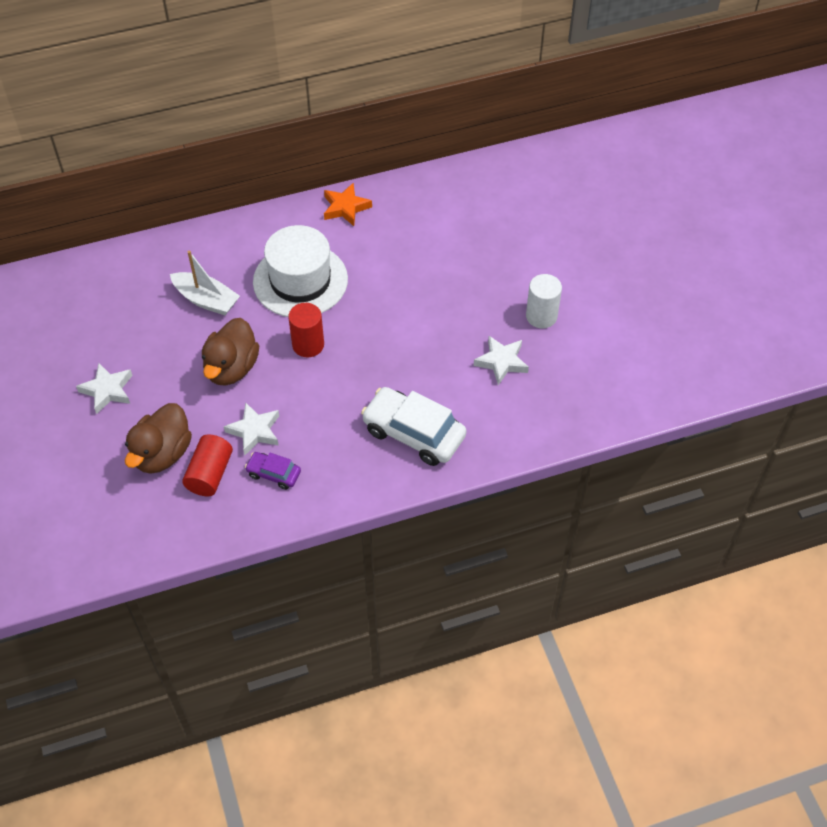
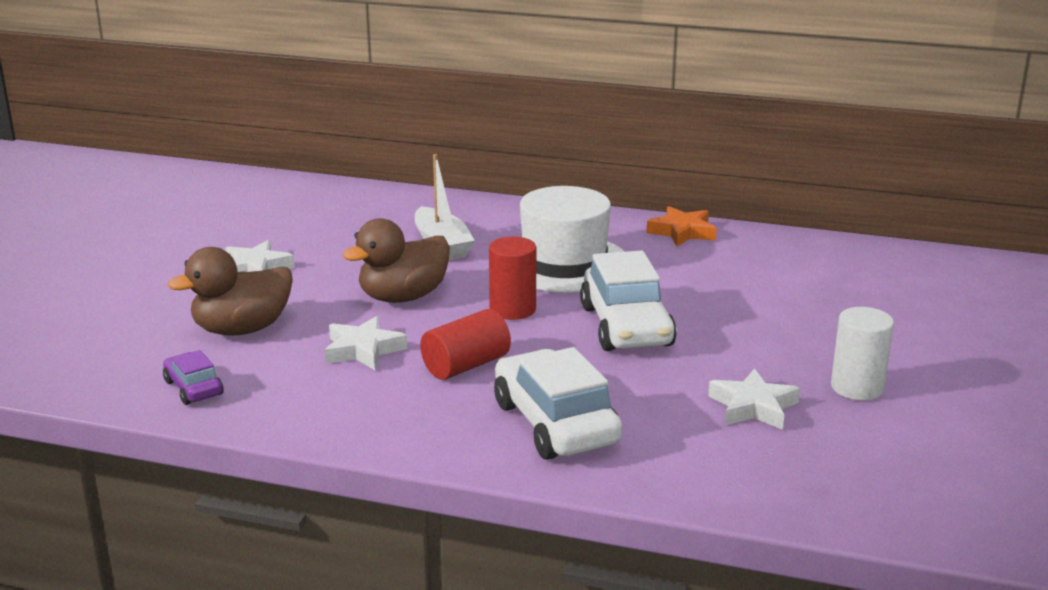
camera: 35 degrees right, 30 degrees down
(210, 474) = (268, 362): red cylinder -> red cylinder (466, 365)
(273, 474) = (338, 390): purple car -> purple car (193, 388)
(385, 326) = (626, 326): none -> white car

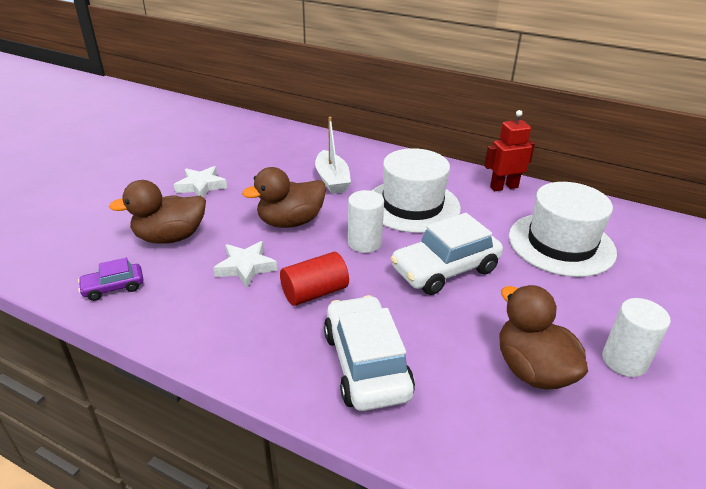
camera: 10 degrees right, 10 degrees up
(193, 388) = (113, 287): purple car -> purple car turned 90 degrees counterclockwise
(512, 309) = (364, 243): red cylinder -> white cylinder
(626, 326) = (445, 270): white car -> white car turned 60 degrees clockwise
(682, 232) = (503, 187): orange star -> red robot
(753, 407) = (532, 370): white star -> brown duck
(768, 286) = (561, 244): none -> white hat

